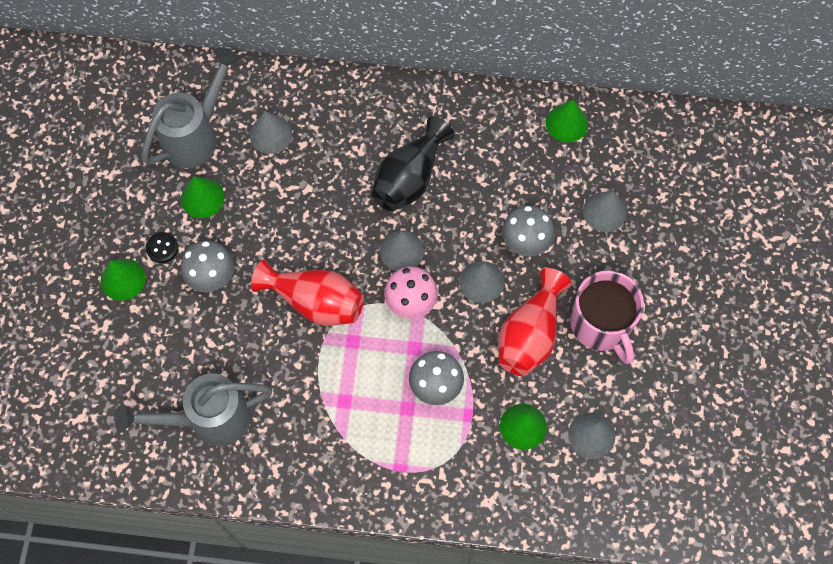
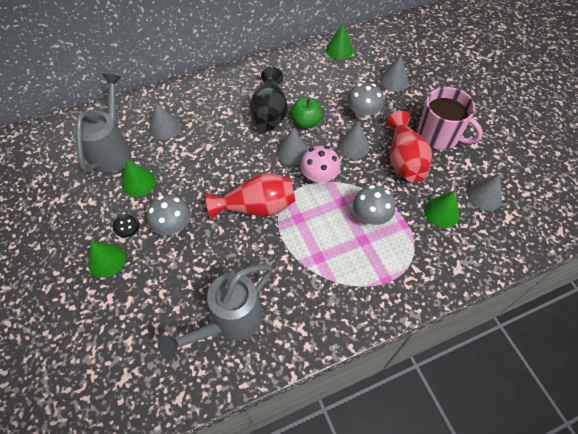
camera: 30 degrees left, 10 degrees down
(445, 216) = (306, 122): none -> green apple

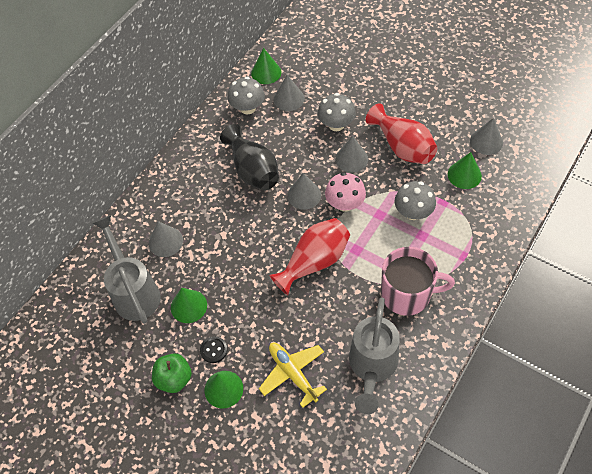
camera: 30 degrees left, 0 degrees up
(165, 283) = (293, 373): none -> yellow plane
(173, 226) = (256, 323): grey mushroom -> grey mushroom (247, 108)
(306, 122) = (293, 161): green apple -> green apple (174, 379)
(394, 81) = (338, 77): grey cone -> grey cone (289, 99)
(439, 135) = (414, 108): pink mug -> pink mug (407, 294)

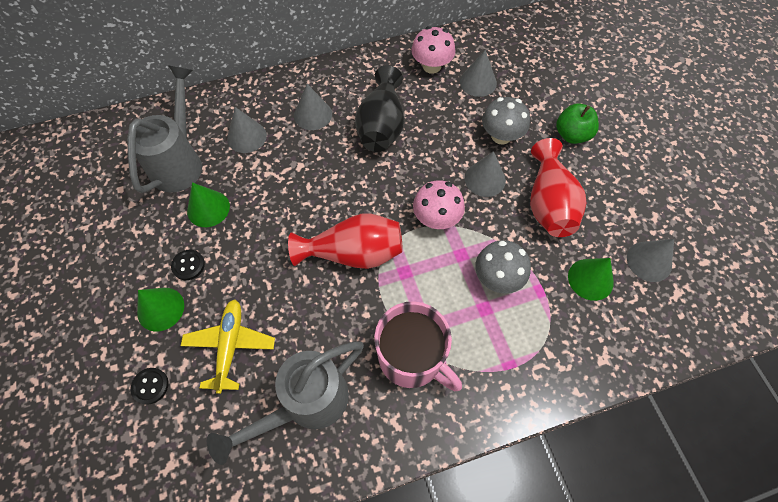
camera: 35 degrees right, 5 degrees up
(174, 379) = (133, 265): green apple -> green apple (572, 135)
(247, 108) = (431, 66): grey mushroom -> pink mushroom
(266, 72) = (479, 45): green cone -> none
(266, 436) = (150, 386): none -> black button
(304, 195) = (406, 182): grey cone -> grey cone (313, 114)

